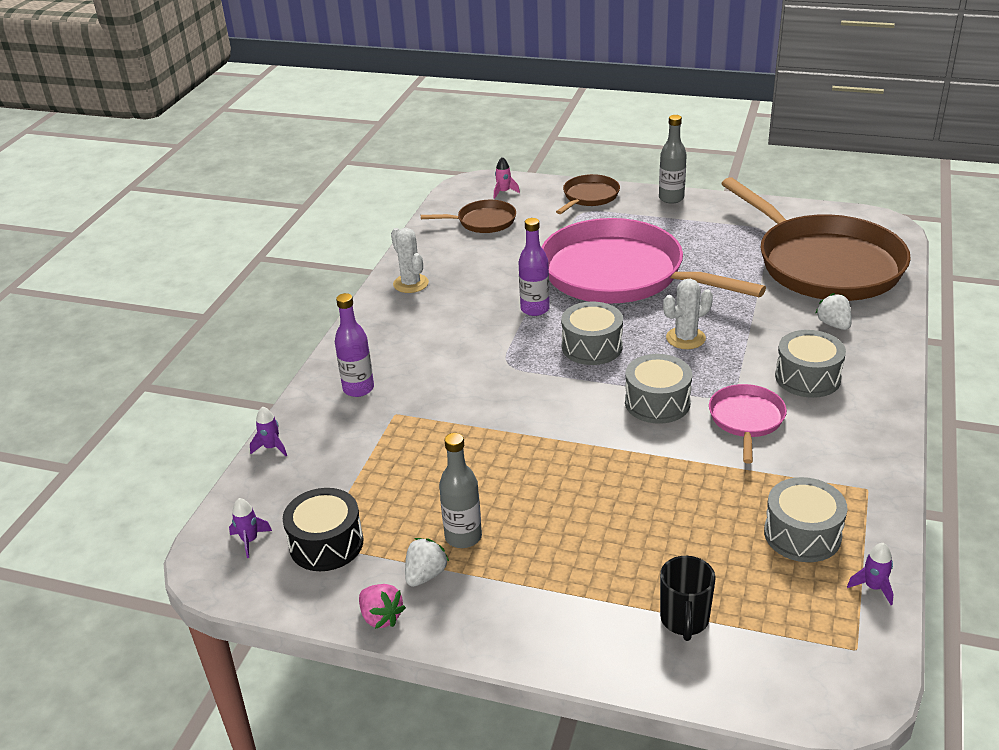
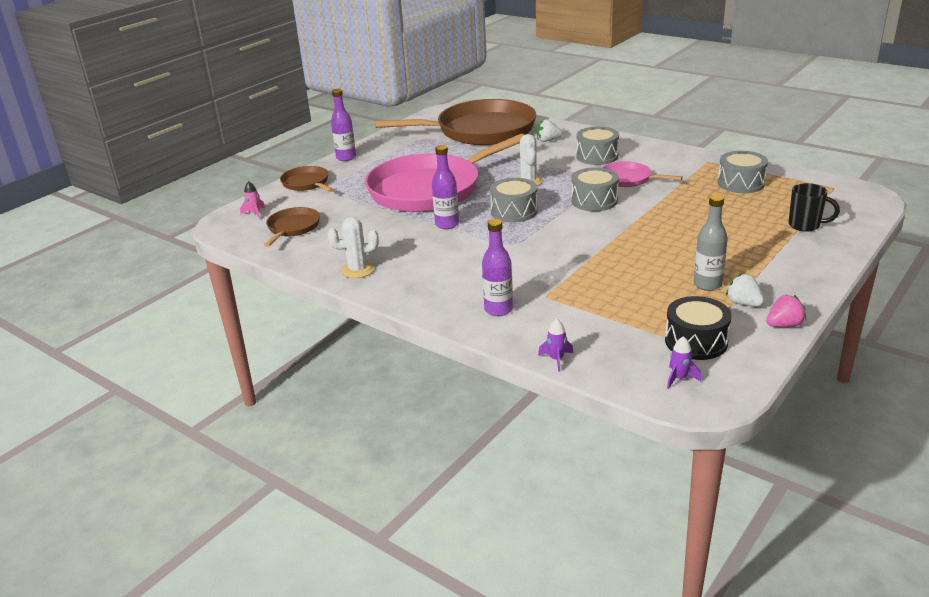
camera: 70 degrees left, 5 degrees down
(671, 198) = (346, 157): grey bottle -> purple bottle
(873, 587) = (788, 175): purple rocket -> none

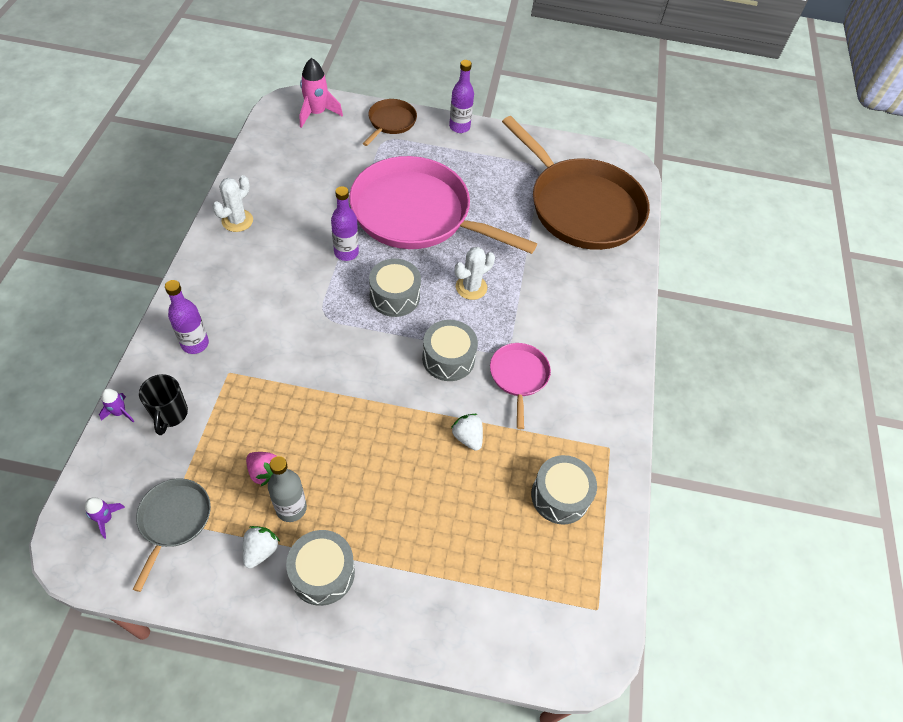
camera: 55 degrees right, 25 degrees up
(255, 213) = (317, 113): pink rocket -> pink rocket, size x1.88
(293, 228) = (299, 148): brown pan -> none
(358, 270) = (237, 221): white cactus -> white cactus turned 75 degrees clockwise
(548, 140) = (587, 273): white strawberry -> white strawberry (467, 437)
(597, 156) = (566, 331): grey drum -> grey drum (322, 573)
(696, 341) = (174, 520): black drum -> grey pan
(784, 325) = (224, 598): pink strawberry -> pink strawberry (264, 472)
(805, 225) = (470, 588): black mug -> black mug (170, 414)

